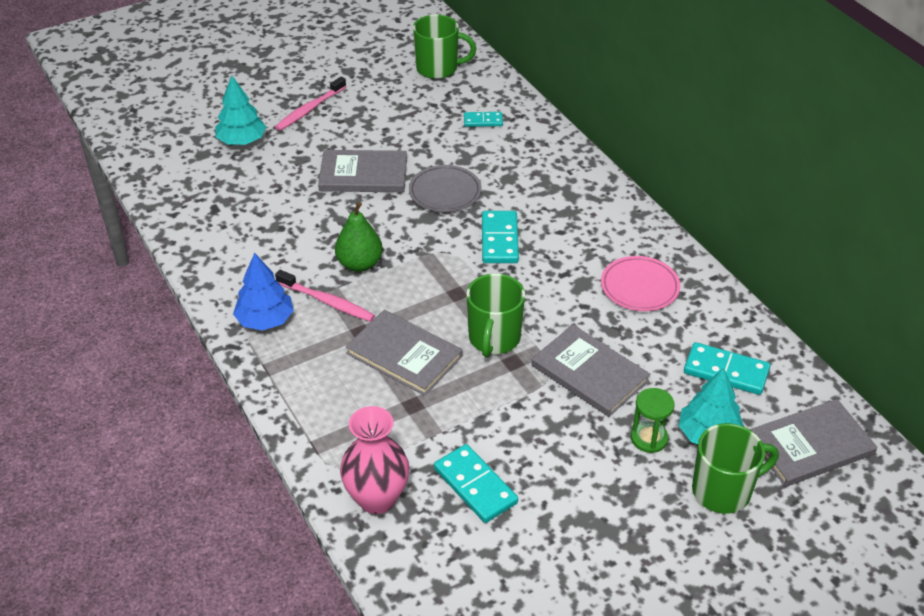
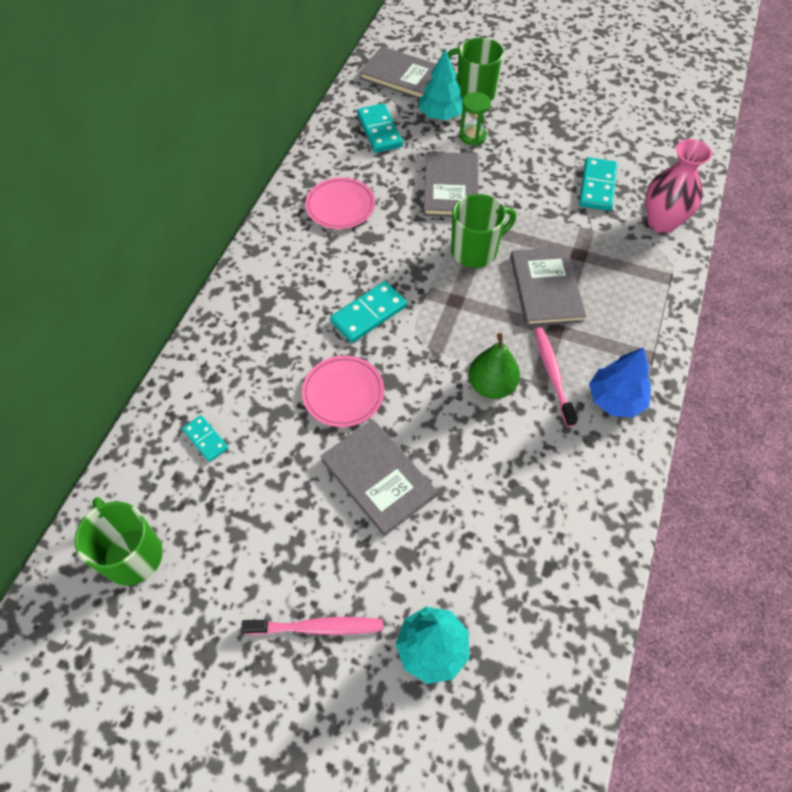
camera: 130 degrees left, 15 degrees up
(445, 192) = (343, 393): grey plate -> pink plate

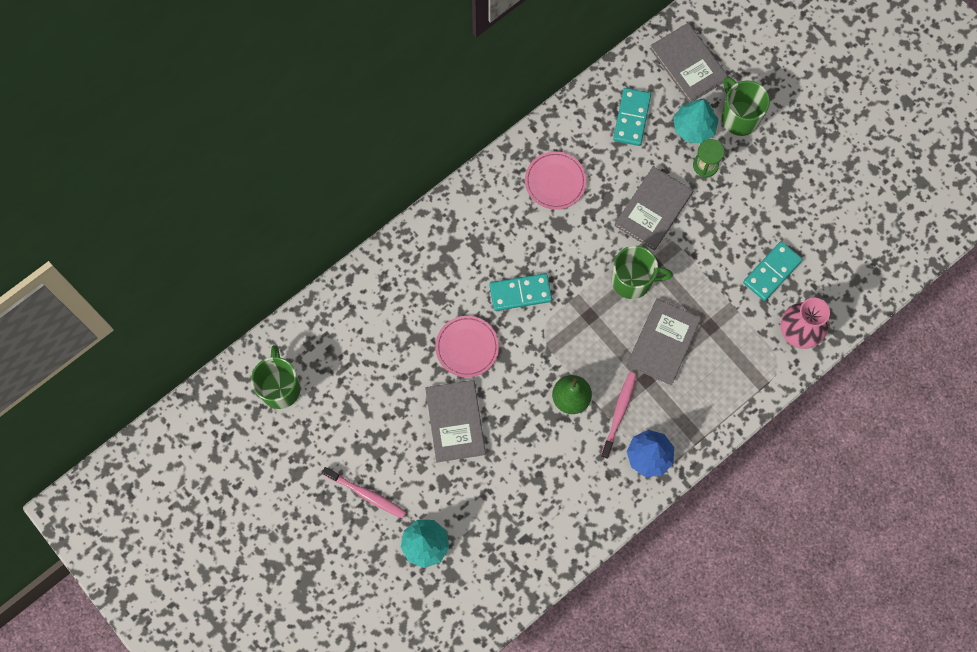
camera: 30 degrees right, 15 degrees up
(205, 439) = (359, 332): turquoise domino -> none

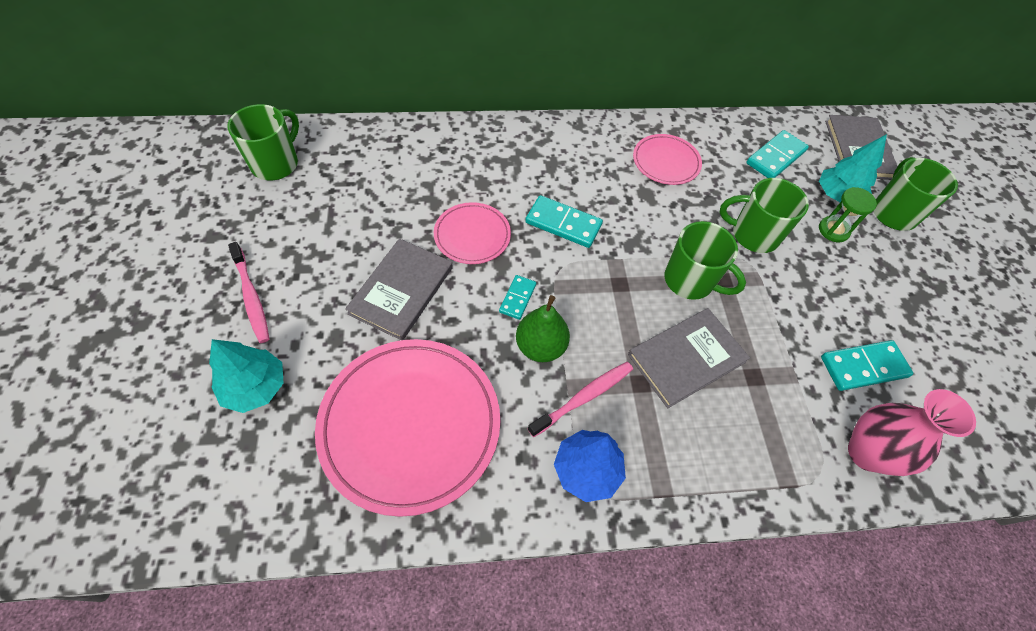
camera: 30 degrees right, 15 degrees down
(532, 374) = (517, 298): none -> turquoise domino
(533, 501) = (410, 425): none -> pink plate
(653, 209) = (753, 235): grey book -> green mug

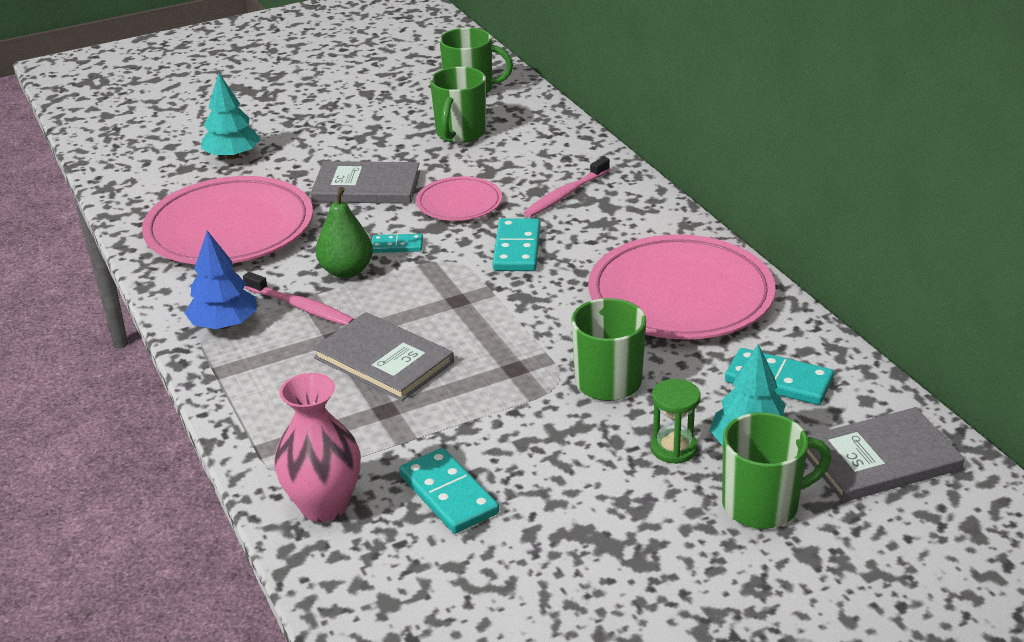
camera: 75 degrees right, 25 degrees down
(251, 297) = (316, 127): pink toothbrush -> pink toothbrush (565, 194)
(666, 162) = (680, 295): pink plate -> pink plate, size x1.92
(690, 281) = (495, 345): green mug -> green mug (460, 133)

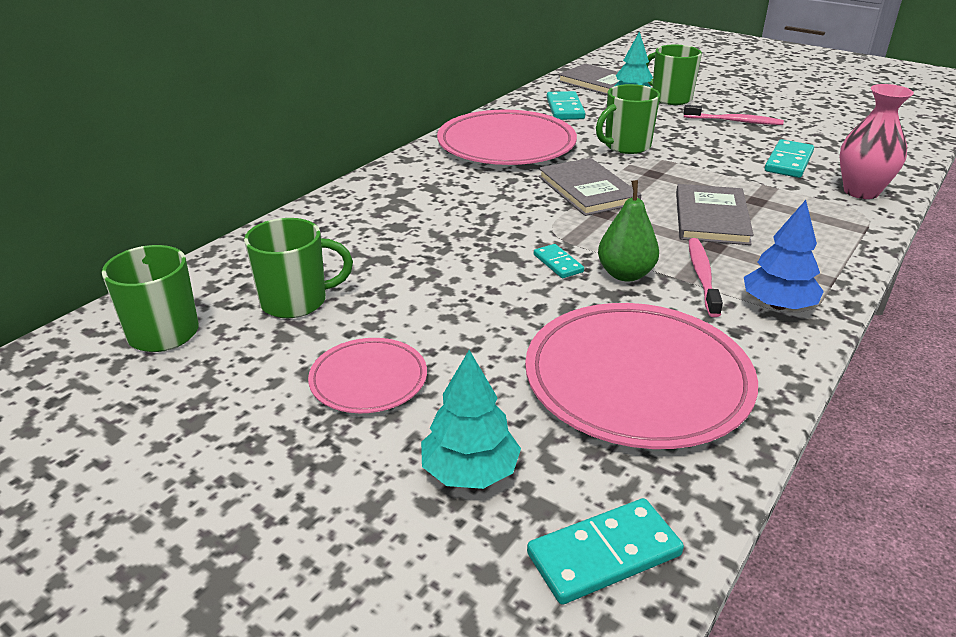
camera: 120 degrees left, 0 degrees up
(366, 187) = (465, 320): grey book -> grey book (588, 190)
(459, 203) = (453, 256): pink plate -> pink plate (368, 380)
(517, 249) = (505, 210): turquoise domino -> turquoise domino (604, 554)
(565, 194) = (395, 212): pink toothbrush -> pink toothbrush (734, 121)
(674, 448) = (659, 120): green hourglass -> none

